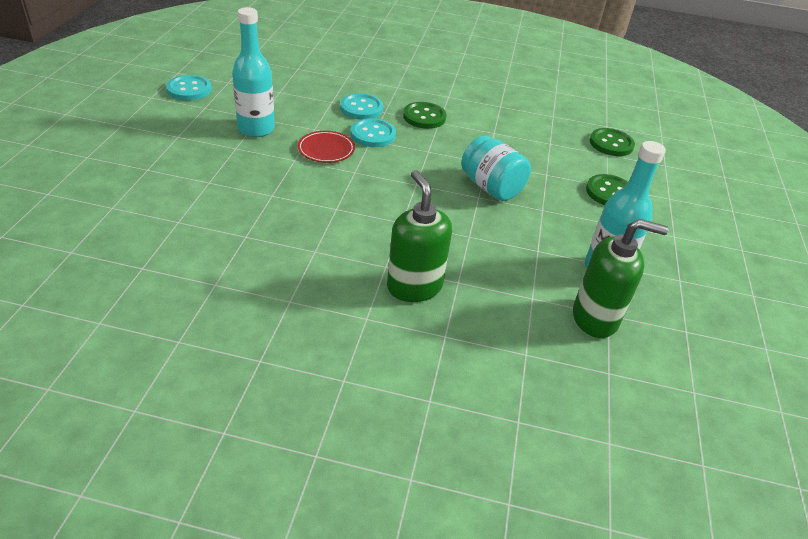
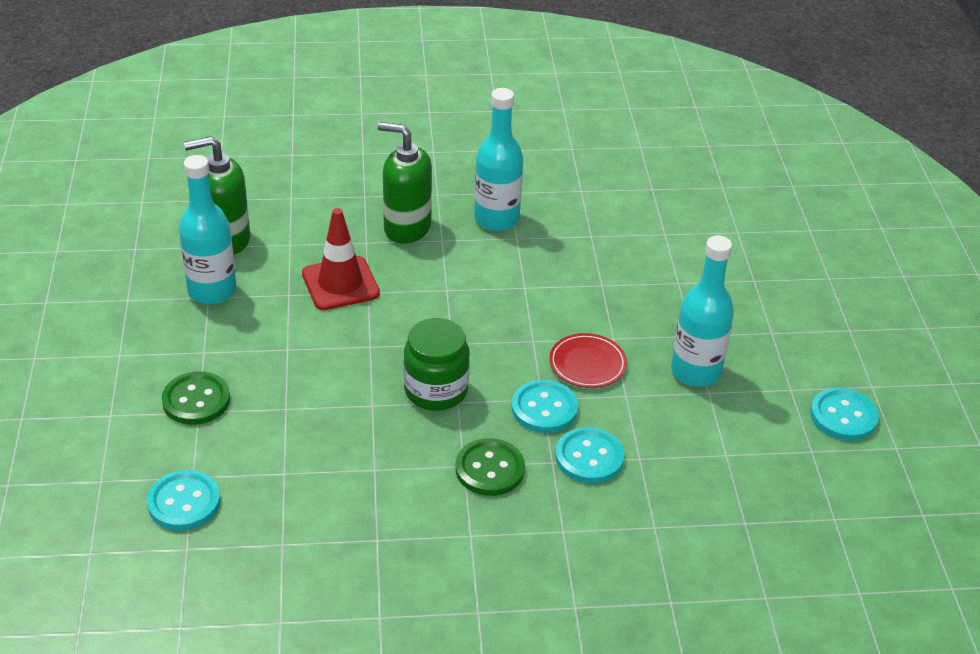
camera: 165 degrees right, 0 degrees up
(322, 274) = (496, 219): none -> turquoise bottle
(414, 286) = (407, 228): green soap dispenser -> green soap dispenser turned 150 degrees clockwise
(440, 160) = (436, 390): none -> green jar
(491, 187) = (357, 364): turquoise jar -> none
(491, 248) = (340, 284): none -> red traffic cone
(611, 144) = (184, 502): green button -> turquoise button

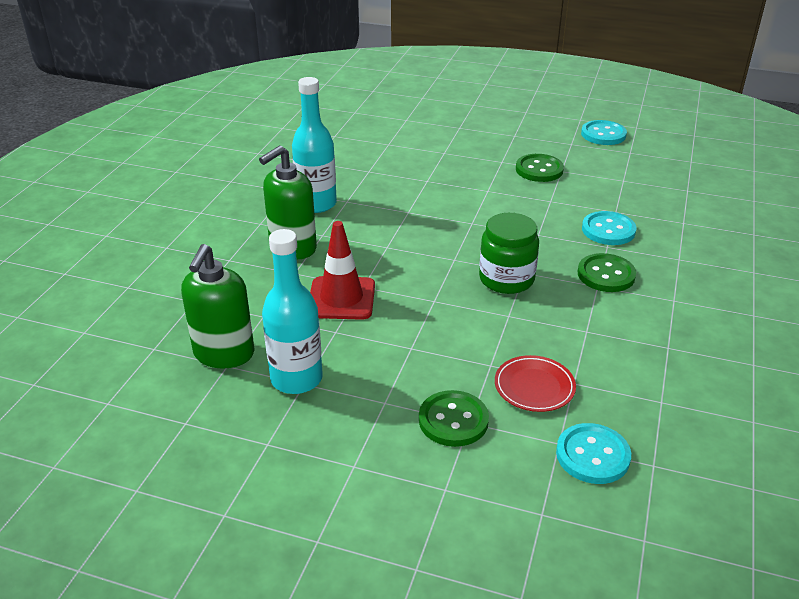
camera: 65 degrees left, 5 degrees down
(544, 408) = (549, 236): turquoise button -> none
(587, 364) = (510, 207): red plate -> red plate (534, 387)
(695, 371) = (539, 170): turquoise bottle -> green button

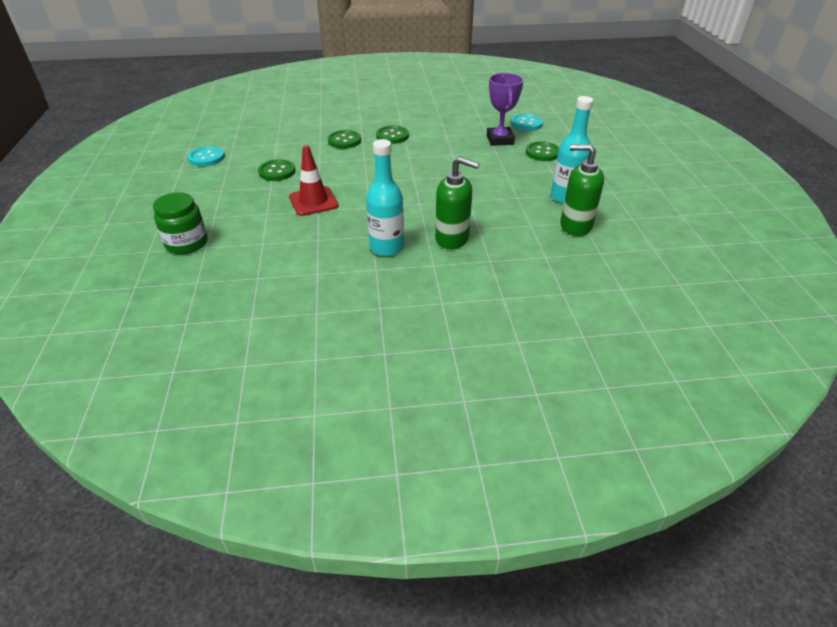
camera: 115 degrees left, 5 degrees up
(224, 354) = (575, 226): green soap dispenser -> green soap dispenser turned 150 degrees counterclockwise
(341, 298) = (487, 204): red traffic cone -> red traffic cone (313, 201)
(506, 279) = (420, 160): green jar -> green jar (187, 243)
(534, 387) = (500, 140): red plate -> purple trophy
(608, 230) = (344, 141): turquoise button -> green button

